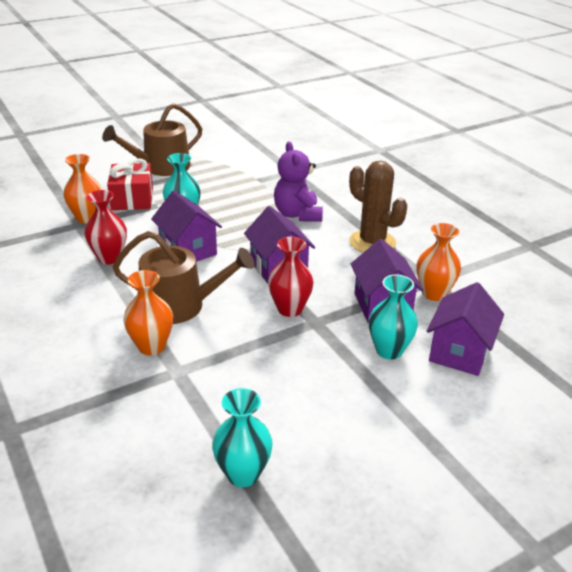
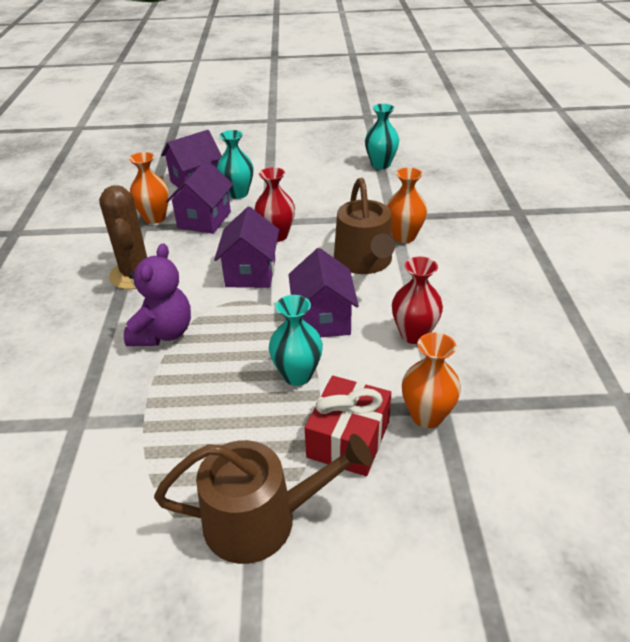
camera: 150 degrees left, 5 degrees up
(180, 306) = (364, 262): brown watering can -> brown watering can turned 135 degrees counterclockwise

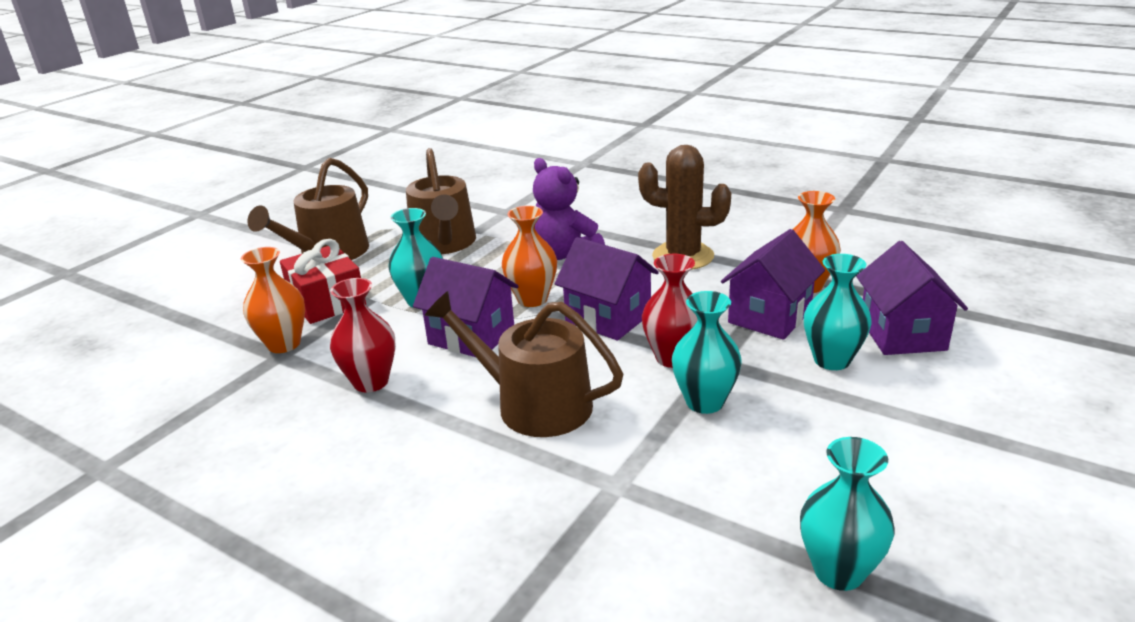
camera: 125 degrees right, 10 degrees down
(182, 427) = (444, 243): none -> brown watering can
(204, 220) = (769, 316): purple house -> purple house turned 75 degrees clockwise
(308, 215) = (704, 402): none -> turquoise vase
(404, 236) = (549, 468): orange vase -> orange vase (532, 299)

